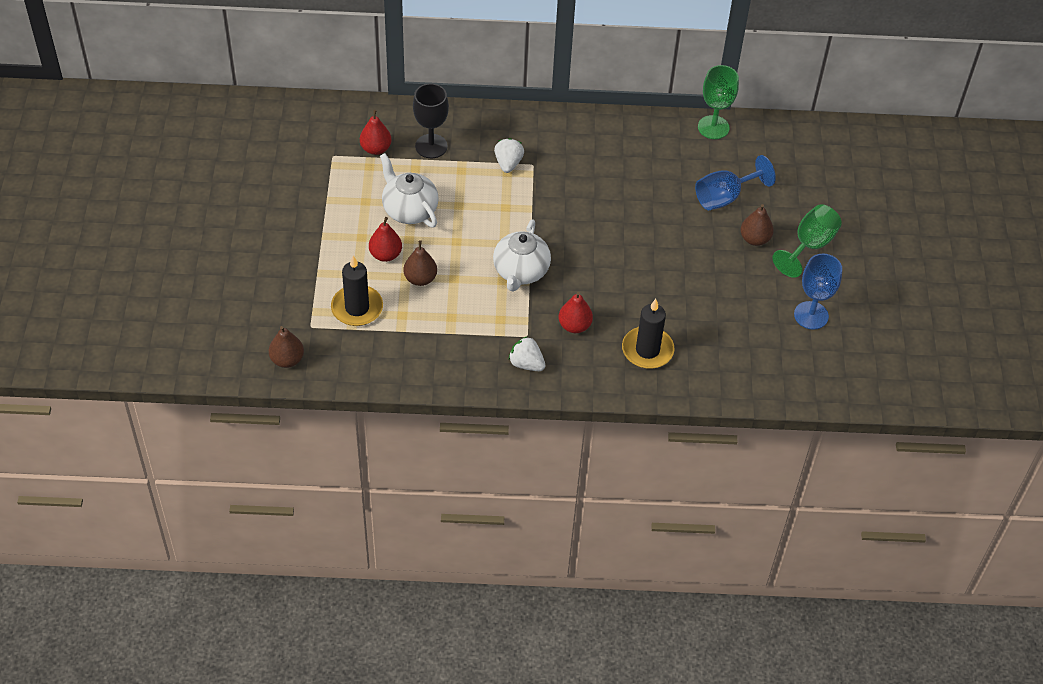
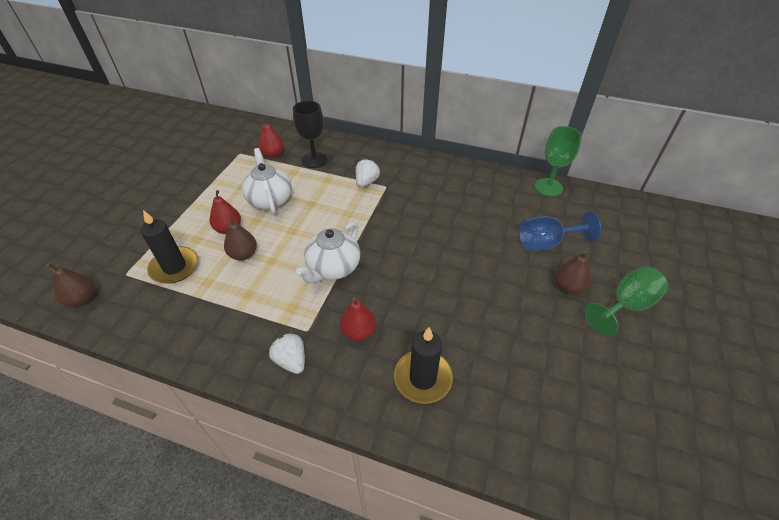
camera: 20 degrees right, 5 degrees down
(811, 315) = (619, 384): blue goblet -> none

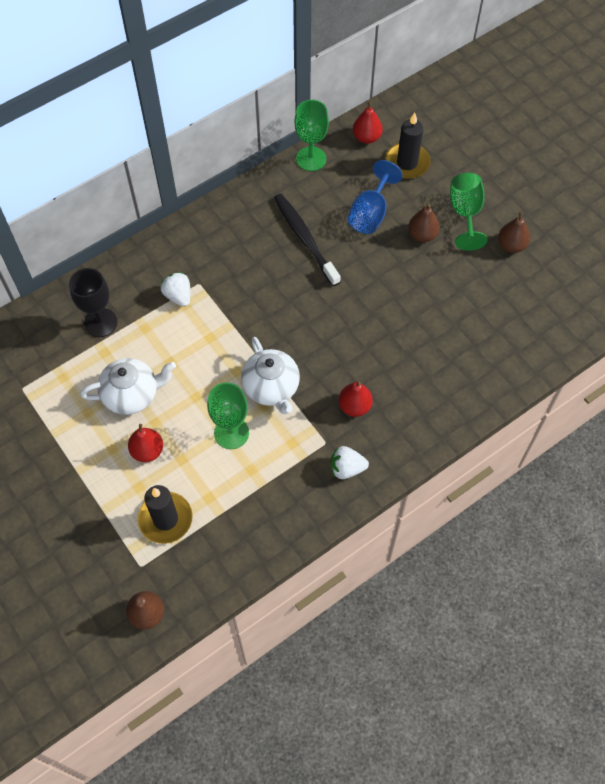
camera: 55 degrees left, 15 degrees up
(243, 254) = (196, 452): brown pear -> brown pear (511, 245)
(270, 199) = (132, 394): white teapot -> white teapot turned 150 degrees clockwise
(273, 154) = (55, 356): red pear -> red pear (367, 137)
(274, 265) = (231, 433): none -> green goblet
(423, 378) = (427, 387): black candle -> black candle (407, 163)
(480, 218) = (305, 238): none -> black toothbrush

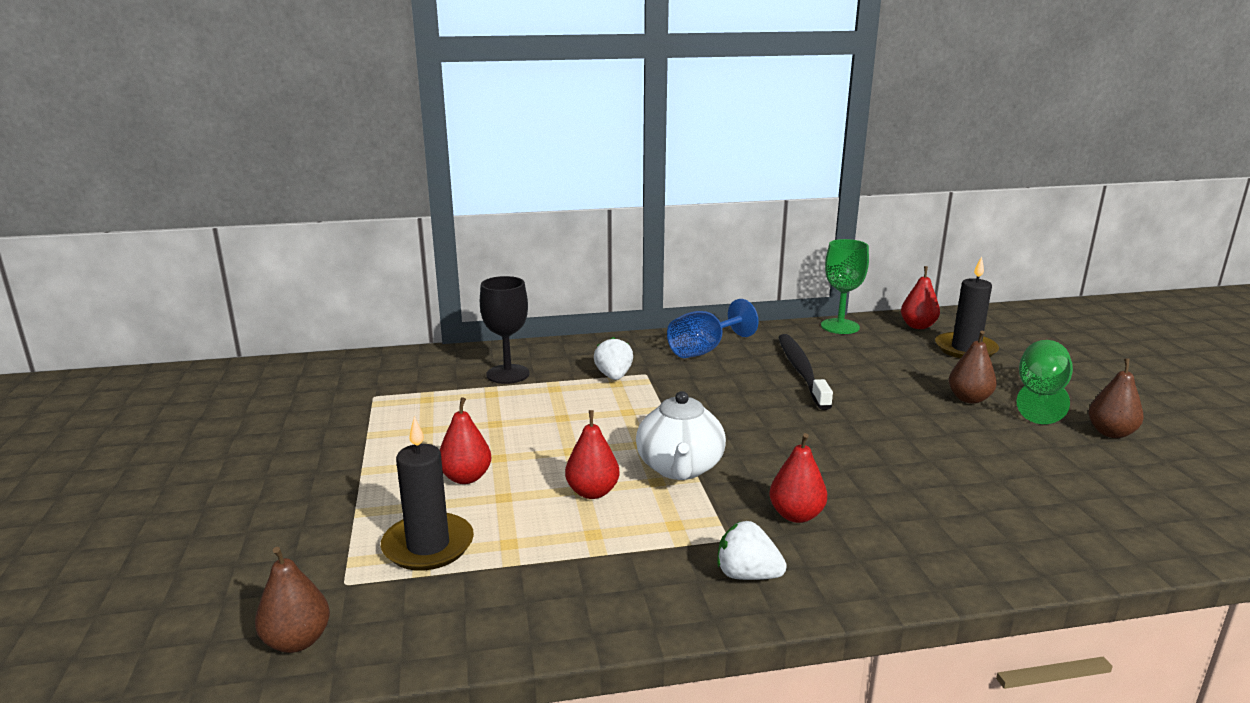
camera: 25 degrees right, 40 degrees down
(132, 394) = (492, 429): white teapot -> none
(231, 433) = (592, 492): green goblet -> red pear
(370, 213) = (900, 371): blue goblet -> blue goblet (704, 350)

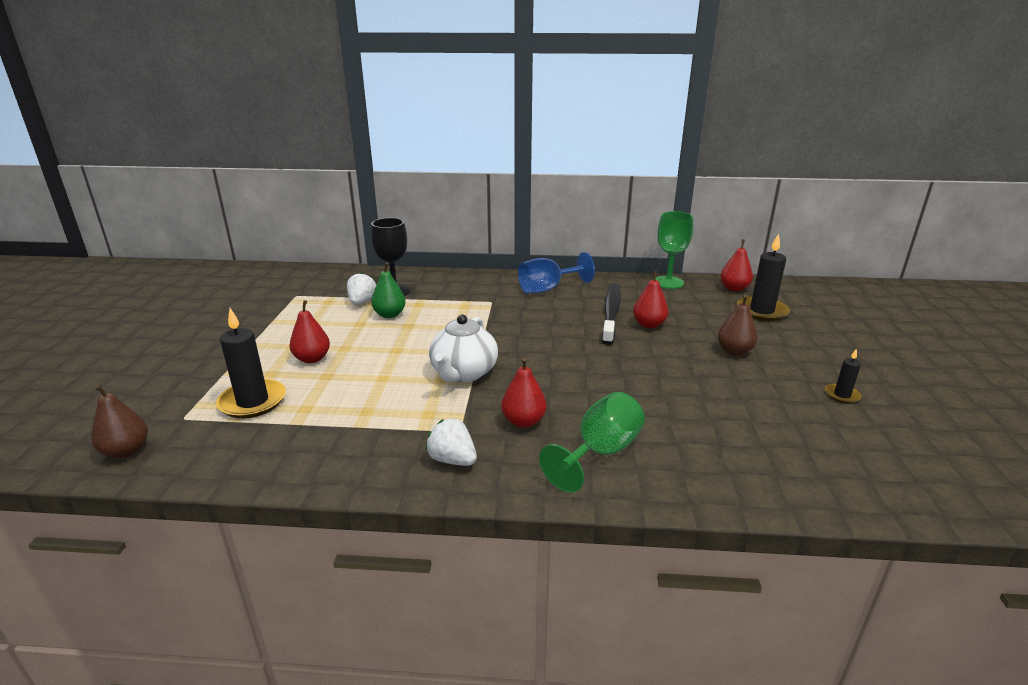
camera: 15 degrees right, 5 degrees up
(526, 406) = (389, 315): none -> green pear
(592, 492) = (388, 381): red pear -> red pear (649, 325)
(614, 376) = (467, 301): white strawberry -> white strawberry (362, 302)
(1040, 396) = (799, 356): green goblet -> green goblet (600, 453)
(1111, 433) = (842, 395): brown pear -> black candle

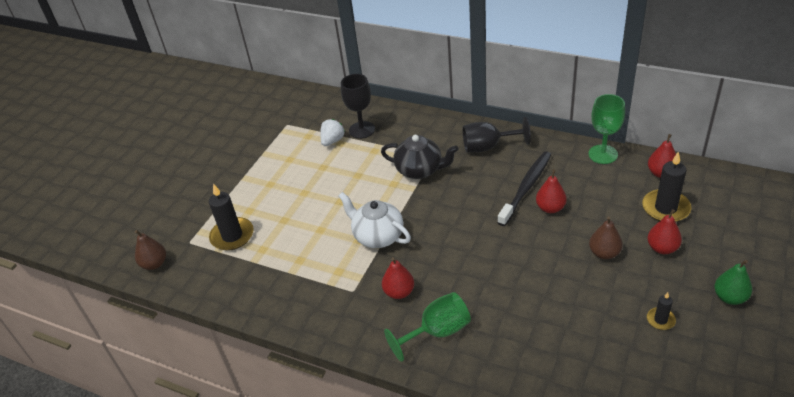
camera: 25 degrees right, 15 degrees up
(312, 359) = (279, 200): red pear -> red pear (662, 248)
(389, 315) = (348, 160): green pear -> green pear (729, 297)
(452, 460) = (339, 315): white strawberry -> none
(463, 373) = (377, 236): white teapot -> white teapot turned 90 degrees clockwise
(483, 313) = (420, 170): none -> black teapot
(547, 289) = (488, 147): blue goblet -> black goblet

